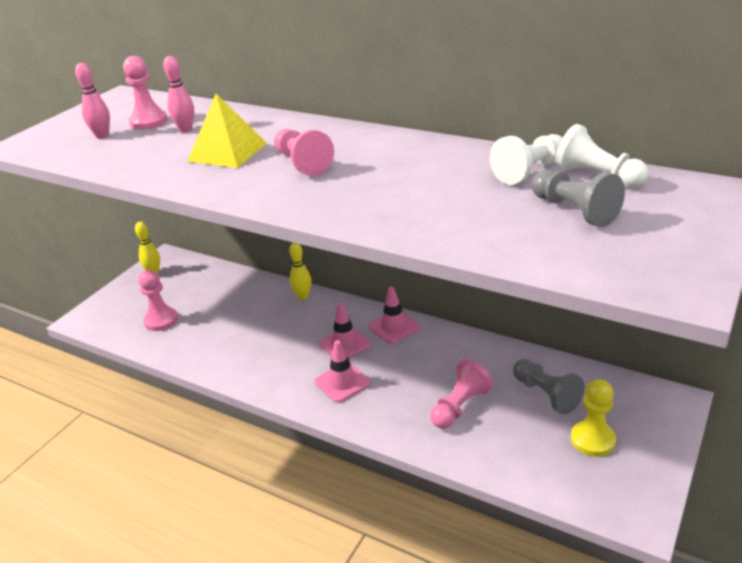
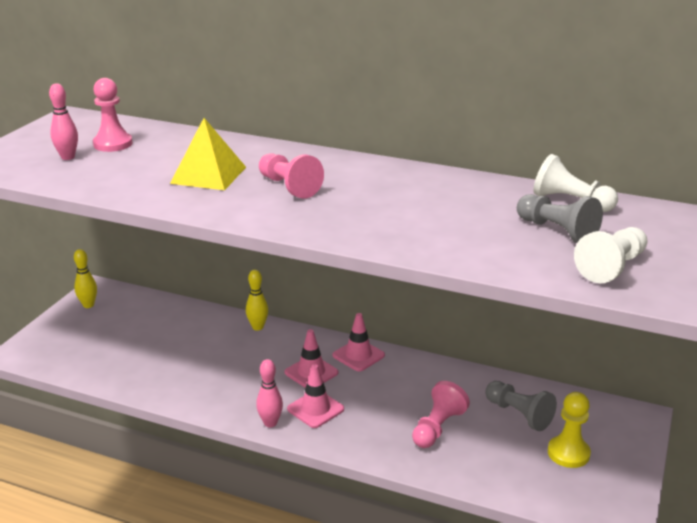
camera: 10 degrees left, 5 degrees down
(161, 320) = (108, 353): pink pawn -> none
(186, 130) = (156, 153): pink bowling pin -> pink bowling pin (270, 423)
(529, 171) = (509, 197): white pawn -> white pawn (612, 267)

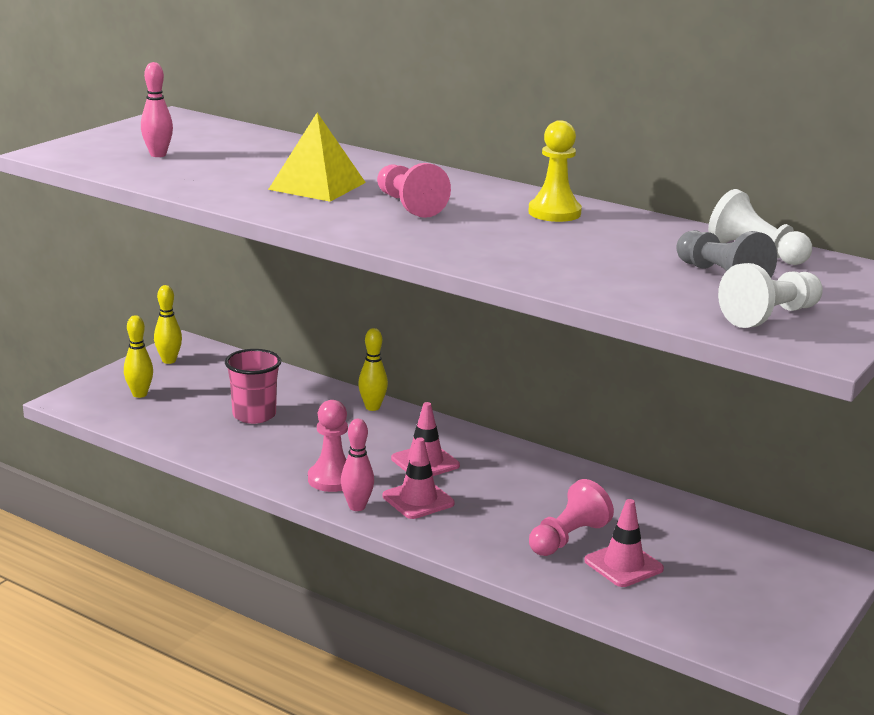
camera: 10 degrees right, 5 degrees down
(72, 340) = (139, 394): none -> yellow bowling pin
(113, 144) = (215, 147): pink pawn -> pink pawn (332, 479)
(168, 347) = (254, 415): none -> pink cup
(358, 355) = (492, 452): pink traffic cone -> pink traffic cone (623, 565)
(519, 414) = (680, 538): grey pawn -> none
(568, 453) = (730, 586): yellow pawn -> yellow pawn (554, 213)

